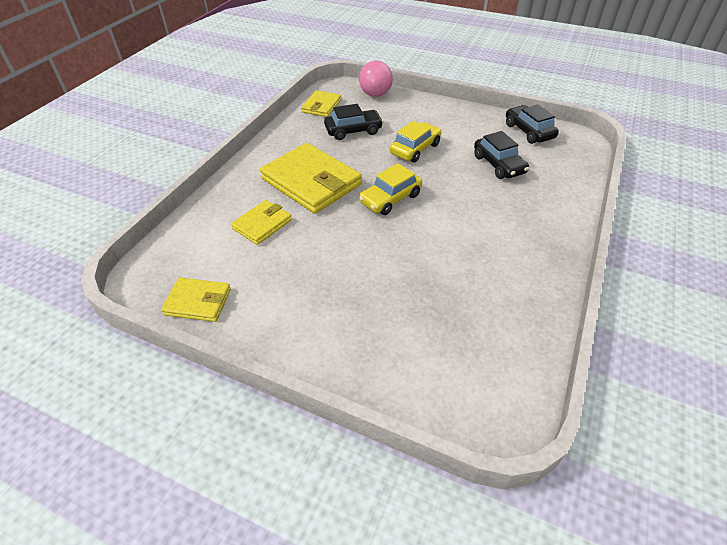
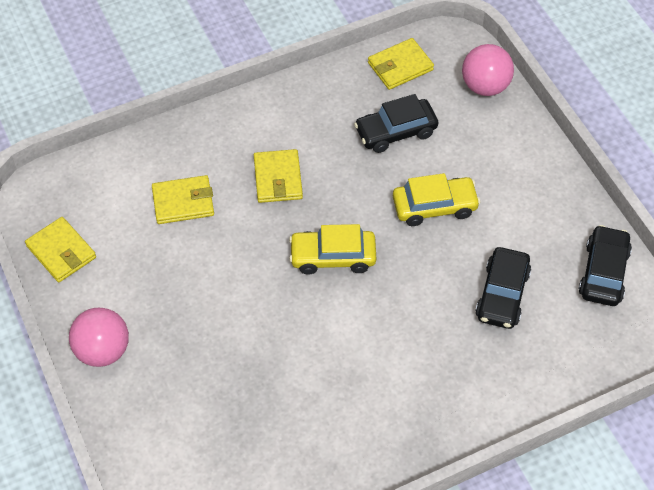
camera: 40 degrees right, 10 degrees up
(299, 341) = (103, 350): none -> pink ball
(311, 182) = (278, 178): yellow wallet -> yellow wallet, size x0.54
(353, 131) = (395, 132): black car -> black car turned 135 degrees clockwise

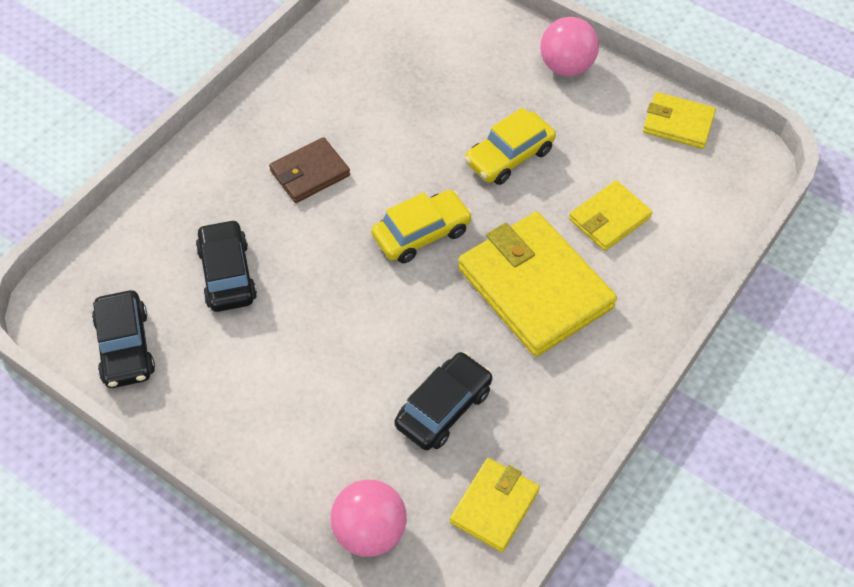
camera: 150 degrees right, 0 degrees up
(278, 178) = (535, 288): yellow wallet -> yellow wallet, size x1.87
(391, 353) = (310, 173): none -> brown wallet
(434, 206) = (347, 336): yellow car -> yellow car (509, 156)

